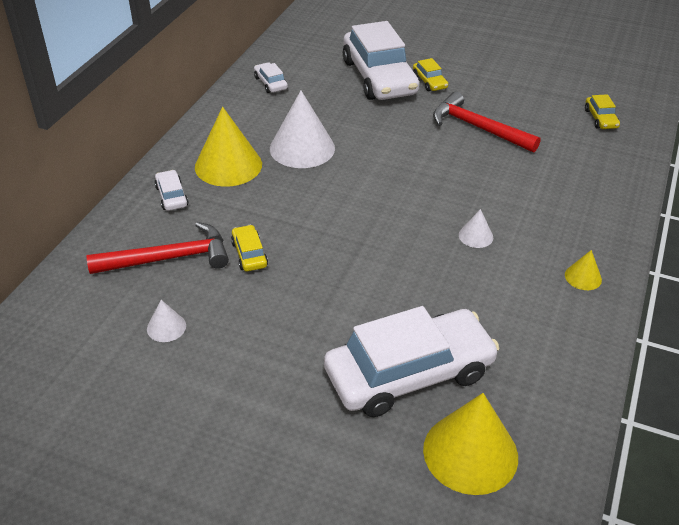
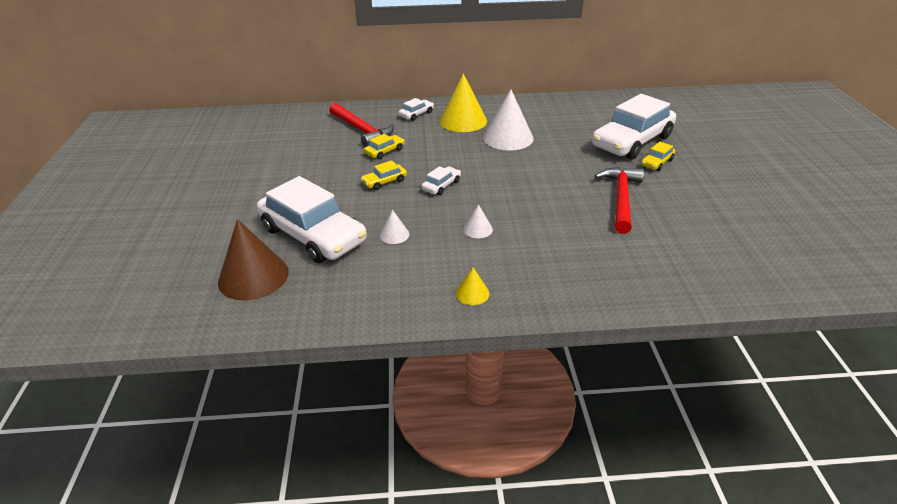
camera: 65 degrees right, 5 degrees down
(166, 327) = (306, 146): white cone -> white cone (394, 234)
(270, 83) = (568, 107): white car -> white car (441, 185)
(470, 453) = (253, 276): yellow cone -> brown cone
(600, 118) = (724, 260): yellow car -> yellow car (384, 181)

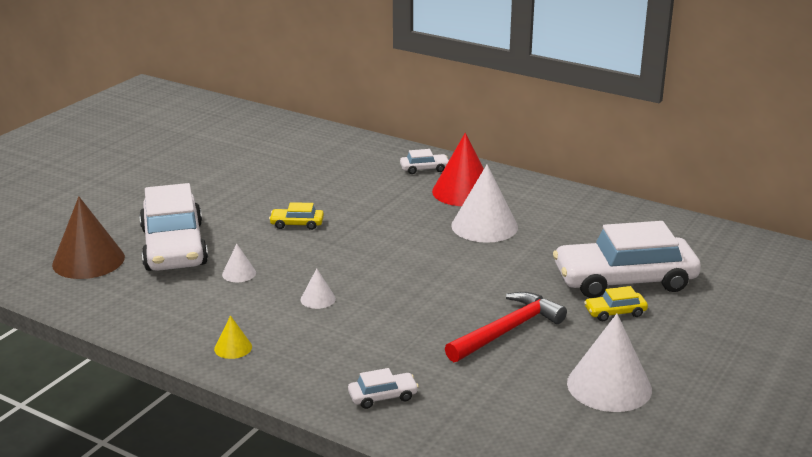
camera: 35 degrees right, 10 degrees down
(361, 130) = (346, 167): red hammer -> none
(385, 151) = (338, 196): yellow car -> none
(441, 185) = (344, 247): white car -> white car (383, 396)
(463, 121) = (463, 192): yellow cone -> red cone
(722, 208) = (609, 386): none -> white cone

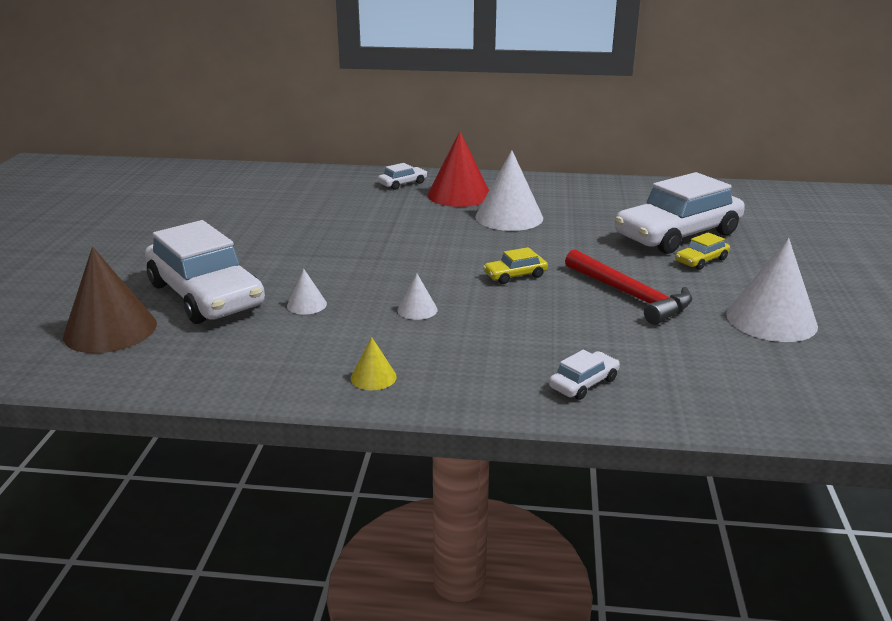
camera: 25 degrees left, 0 degrees up
(297, 224) = (324, 249): yellow car -> yellow car (515, 275)
(507, 330) = (630, 295): red hammer -> red hammer turned 120 degrees clockwise

